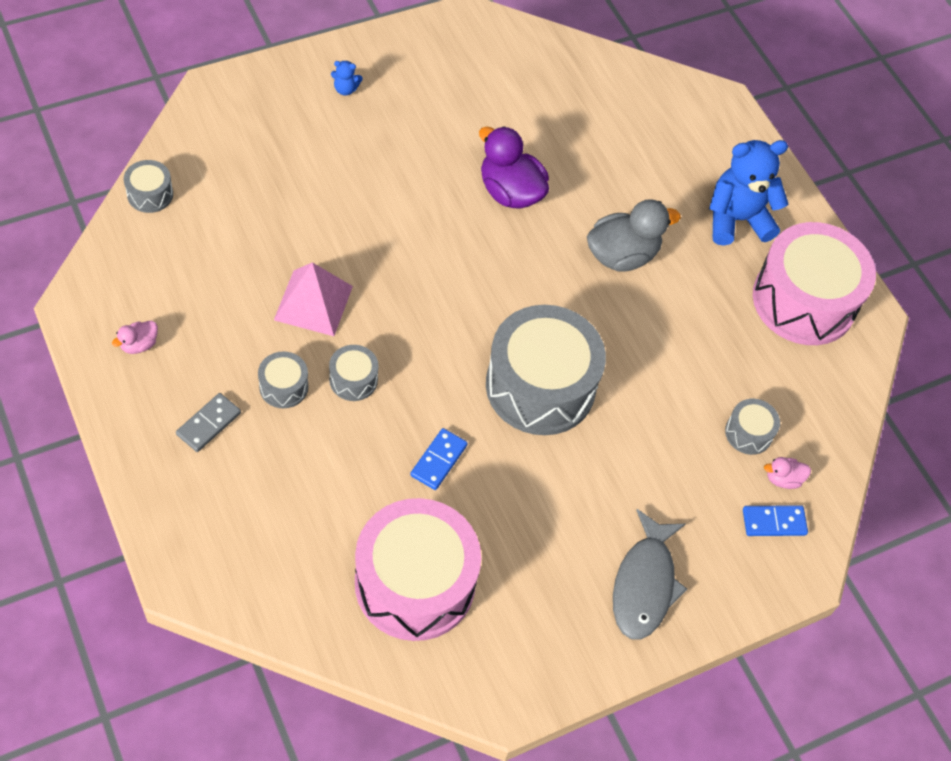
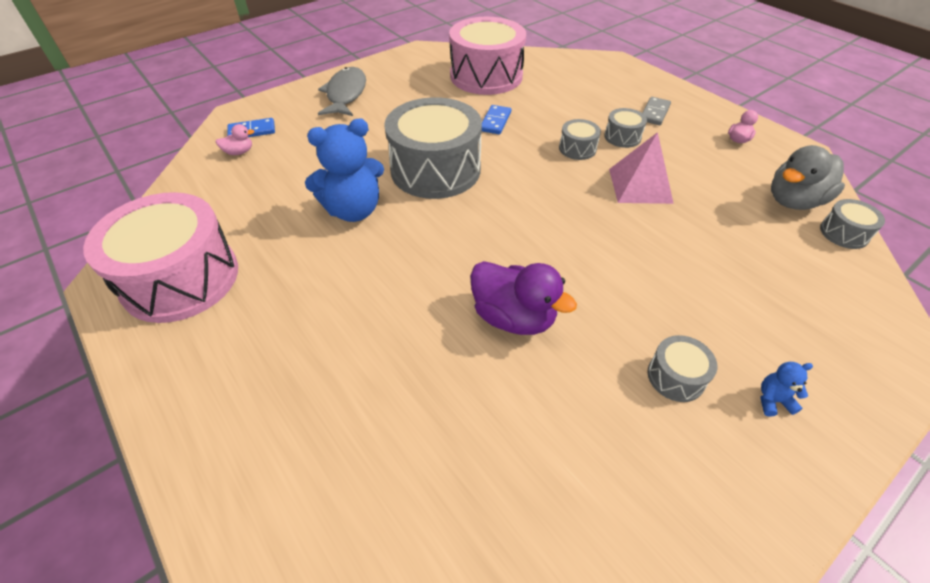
camera: 175 degrees right, 10 degrees down
(622, 255) = (378, 280): grey duck -> grey duck (793, 201)
(737, 219) = (240, 349): blue teddy bear -> blue teddy bear (353, 210)
(748, 433) = (262, 172): grey drum -> grey drum (676, 377)

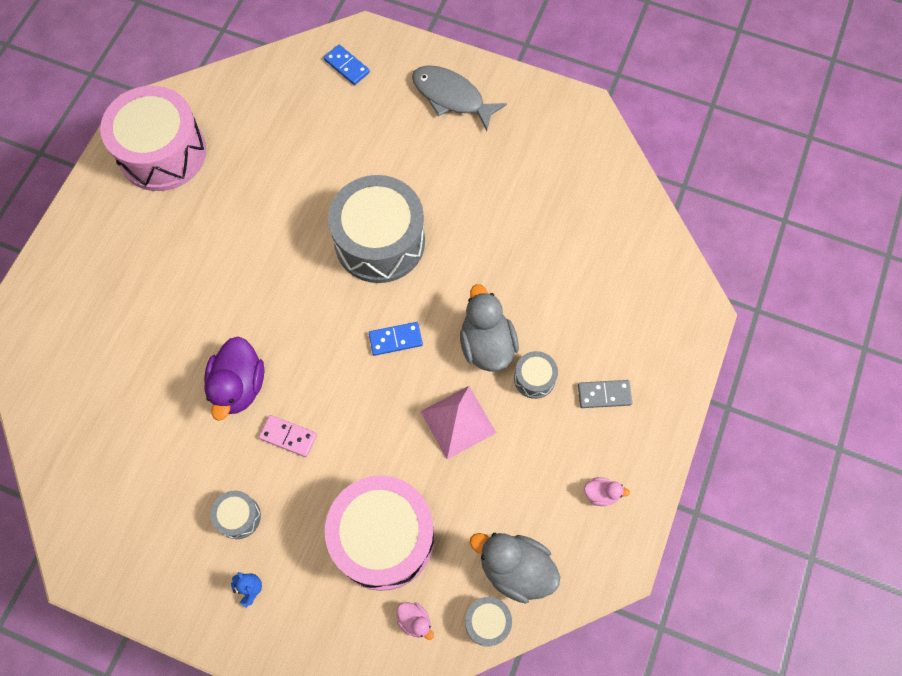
camera: 60 degrees right, 20 degrees up
(239, 152) = (313, 80): pink duck -> pink duck (415, 621)
(346, 94) = (451, 97): grey fish -> grey fish turned 120 degrees counterclockwise
(353, 210) = (291, 212): blue teddy bear -> none
(486, 76) = (572, 199): pink drum -> pink drum (383, 538)
(495, 121) = (488, 251): blue domino -> blue domino (395, 339)
(577, 148) = (486, 345): grey drum -> grey duck
(596, 299) = (288, 436): none -> pink domino

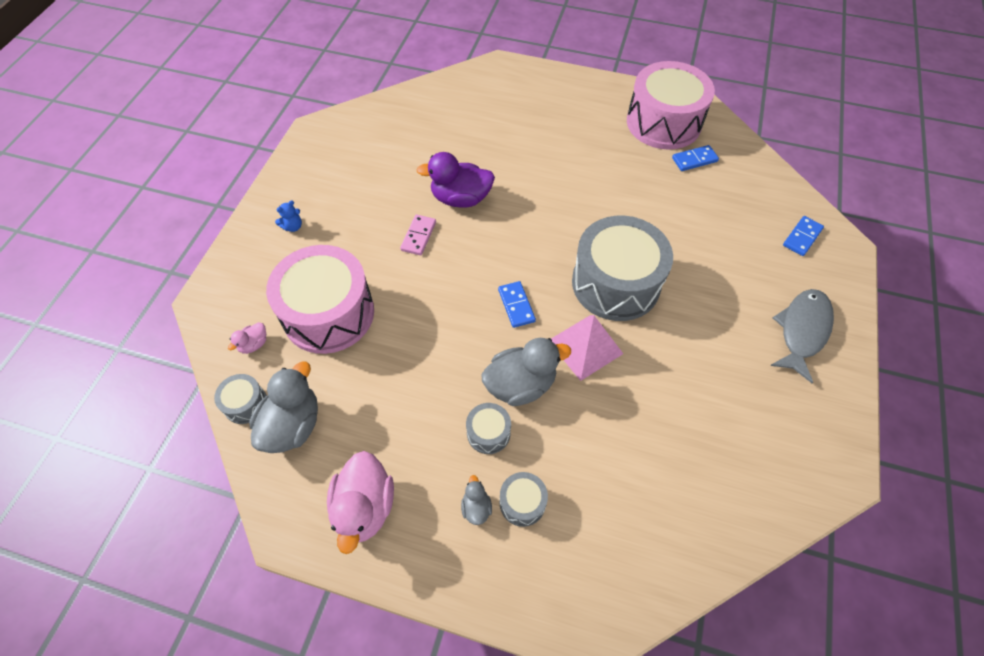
camera: 85 degrees right, 10 degrees down
(226, 135) = (694, 160): none -> blue domino
(238, 517) = (351, 212): grey drum -> grey drum (522, 502)
(458, 422) = (438, 365): pink pyramid -> pink pyramid (585, 347)
(601, 494) = (365, 507): pink duck -> pink duck, size x2.09
(604, 394) = (476, 507): grey domino -> grey duck

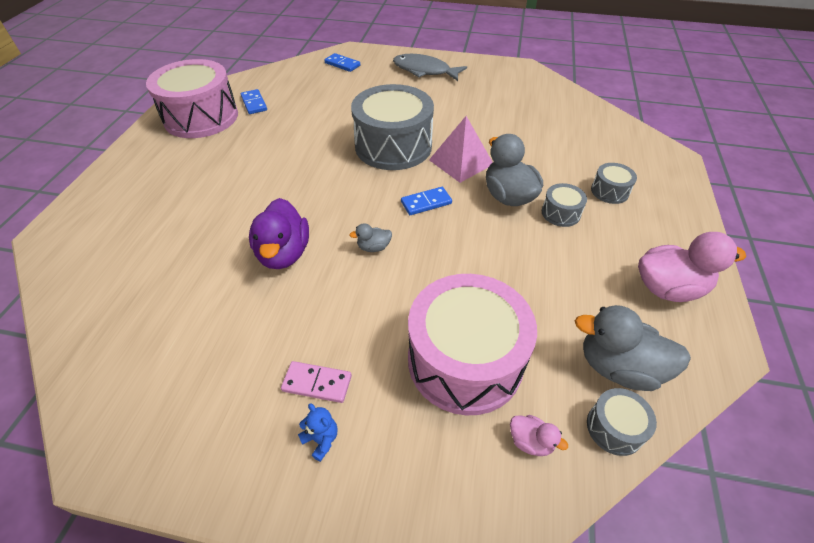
camera: 95 degrees left, 10 degrees down
(418, 236) = (340, 286): pink domino -> pink domino (317, 383)
(476, 507) = (627, 216): grey duck -> grey duck (373, 247)

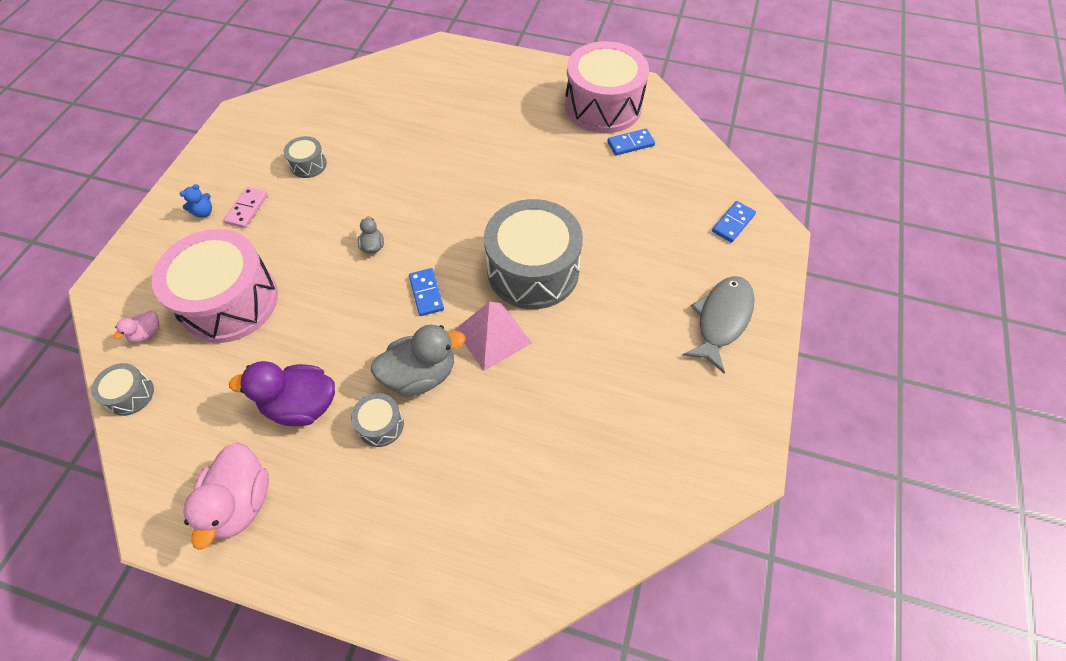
camera: 95 degrees right, 10 degrees up
(284, 253) = (382, 183): purple duck -> purple duck (301, 405)
(609, 191) = (407, 497): grey drum -> grey drum (308, 164)
(618, 367) = (177, 417): grey duck -> none

